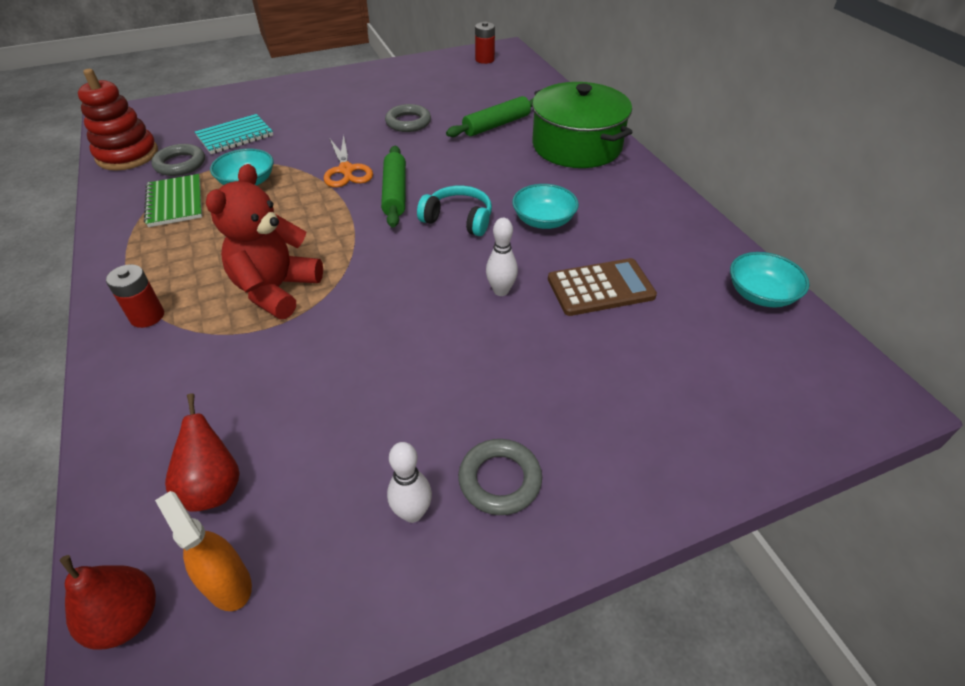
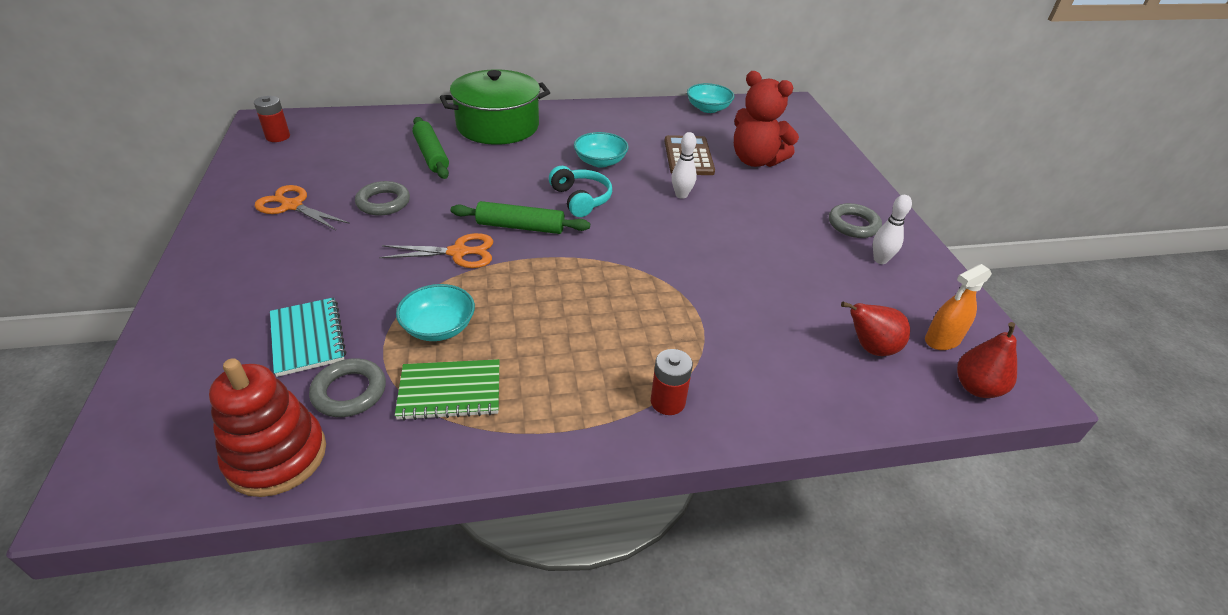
camera: 80 degrees left, 5 degrees down
(276, 290) = (649, 310): red teddy bear -> red teddy bear (756, 160)
(389, 90) = (292, 206): none -> orange scissors
(458, 219) = (581, 199): turquoise headphones -> turquoise headphones turned 120 degrees clockwise

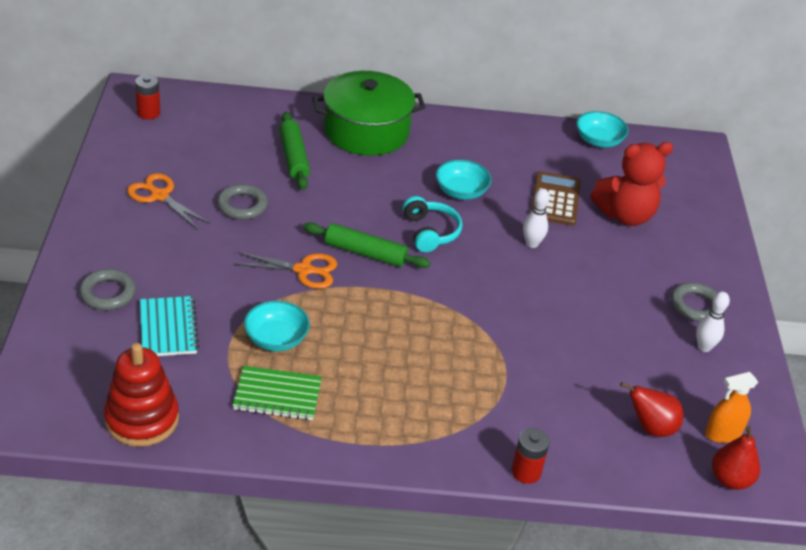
camera: 10 degrees right, 0 degrees up
(349, 392) = (198, 380): grey ring -> grey ring (108, 293)
(667, 402) = (453, 438): red battery -> red battery (526, 472)
(756, 160) = (625, 215): red teddy bear -> red teddy bear turned 60 degrees counterclockwise

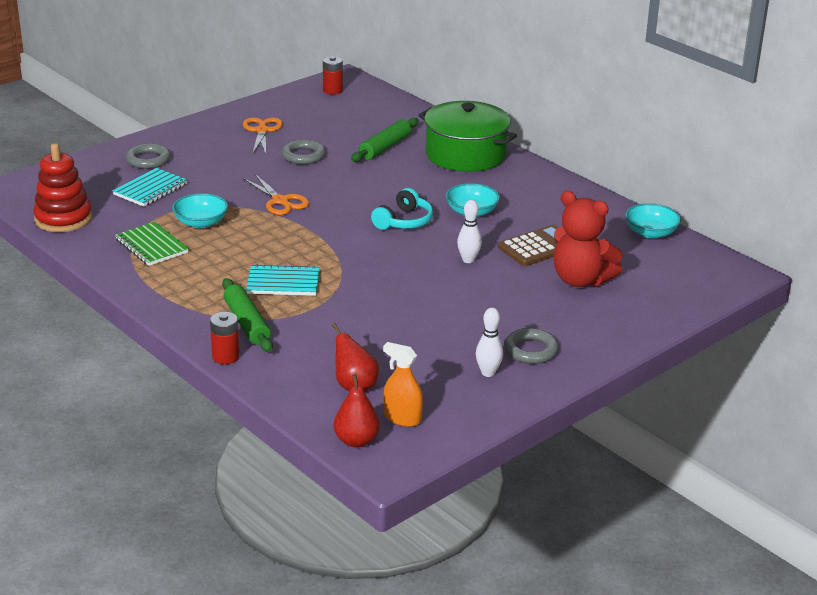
camera: 50 degrees right, 10 degrees down
(365, 253) = (337, 211): green rolling pin -> green rolling pin (247, 323)
(445, 360) = (283, 283): none -> turquoise notebook

